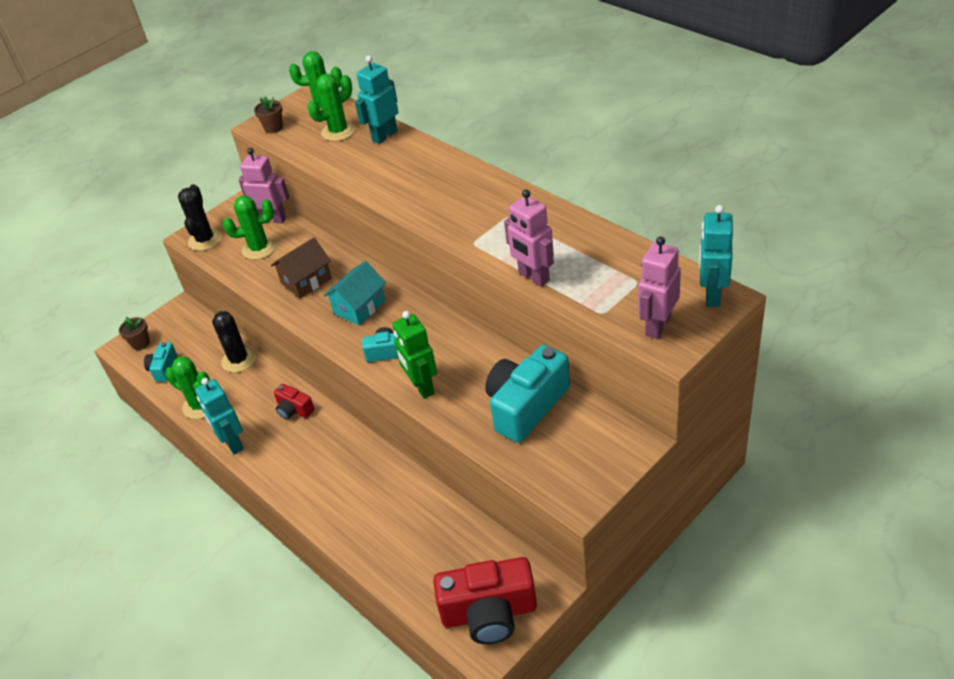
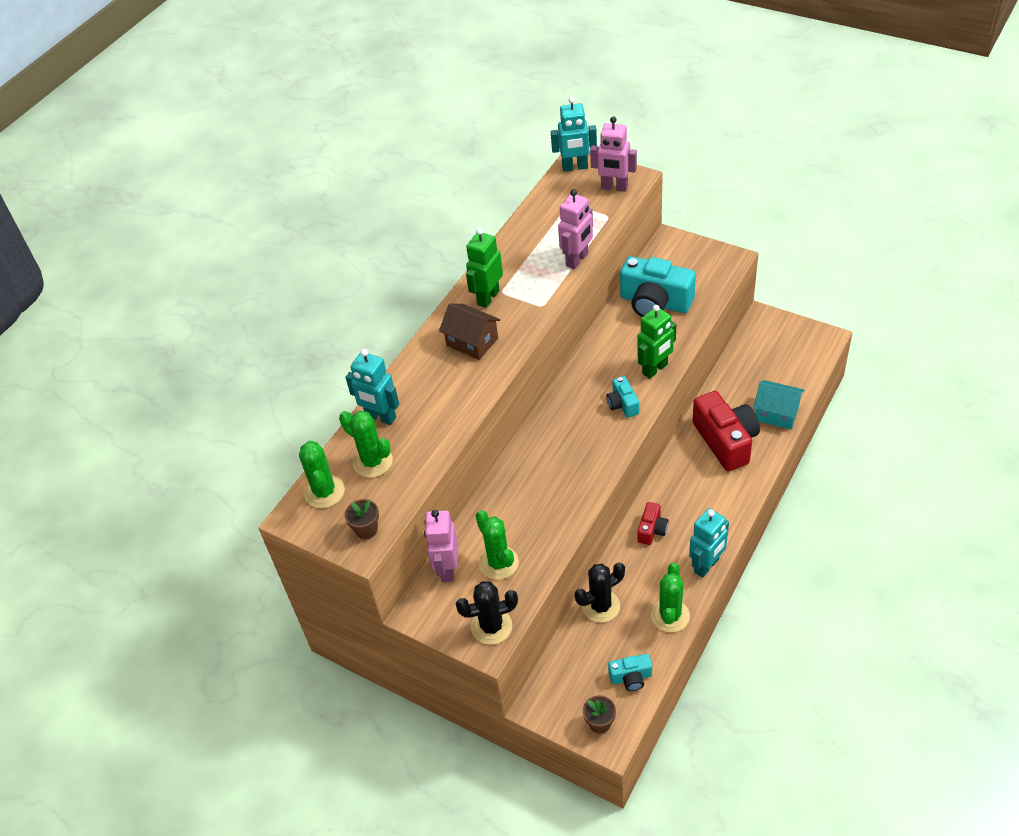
camera: 105 degrees left, 5 degrees up
(306, 281) = (542, 499): brown house -> brown house (472, 342)
(359, 307) = (570, 442): turquoise house -> turquoise house (776, 413)
(489, 613) = (795, 343): red camera -> red camera (726, 441)
(504, 206) = (488, 297): none -> green robot

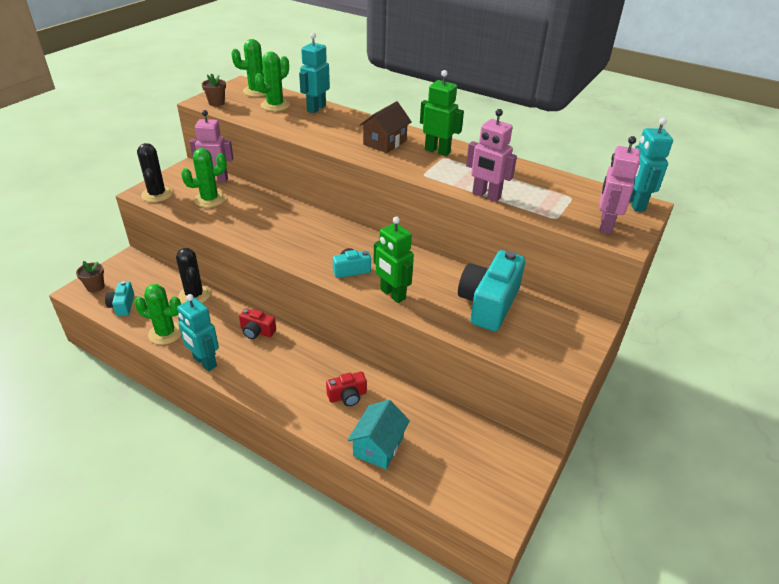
camera: 85 degrees right, 10 degrees down
(726, 441) = (347, 396): red camera -> red camera, size x0.50

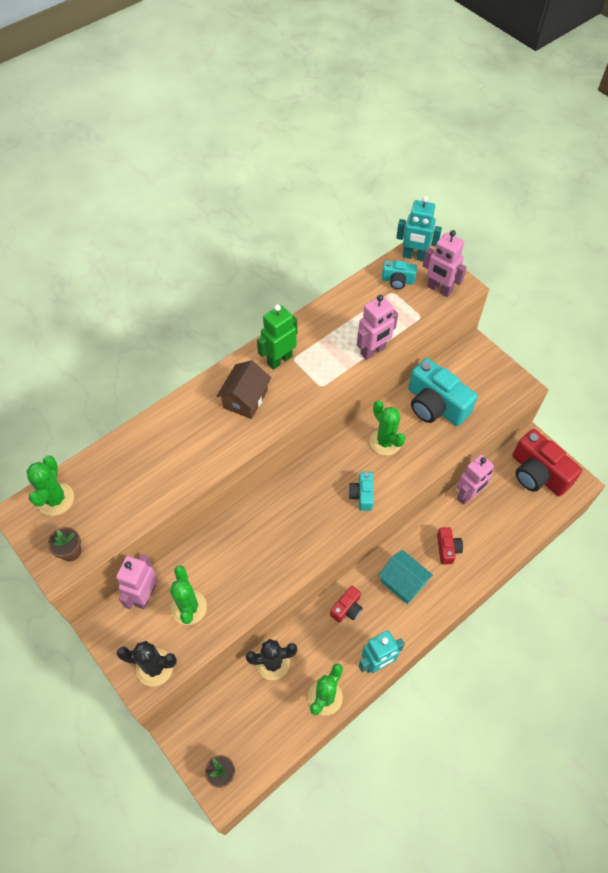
camera: 70 degrees left, 20 degrees up
(122, 305) = (266, 742): turquoise camera -> turquoise camera (397, 280)
(275, 105) = (108, 486): green cactus -> green cactus (385, 442)
(316, 108) = (135, 444): turquoise robot -> none
(378, 446) = (503, 540): turquoise house -> turquoise house (403, 582)
(385, 142) = (245, 399): brown house -> brown house turned 60 degrees clockwise
(392, 294) = (405, 471): green robot -> none
(423, 404) = (468, 495): none -> pink robot
(489, 470) = (538, 473): none -> red camera

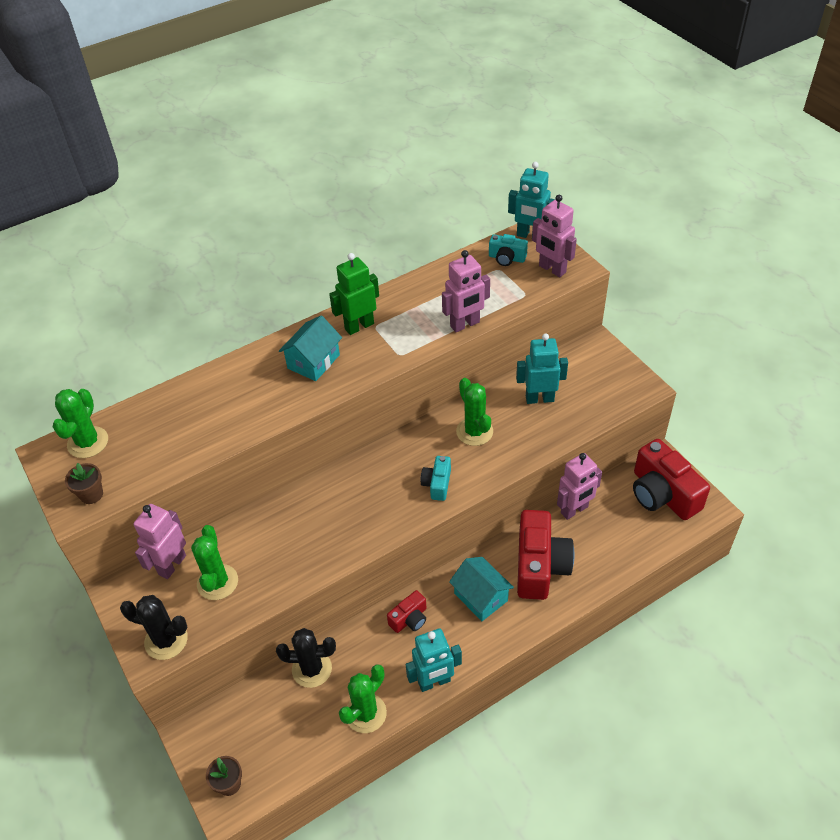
camera: 10 degrees right, 10 degrees down
(245, 399) = (313, 361): brown house -> turquoise house
(435, 405) = (539, 398): turquoise camera -> turquoise robot
(447, 549) = (540, 566): red camera -> red camera, size x2.01

